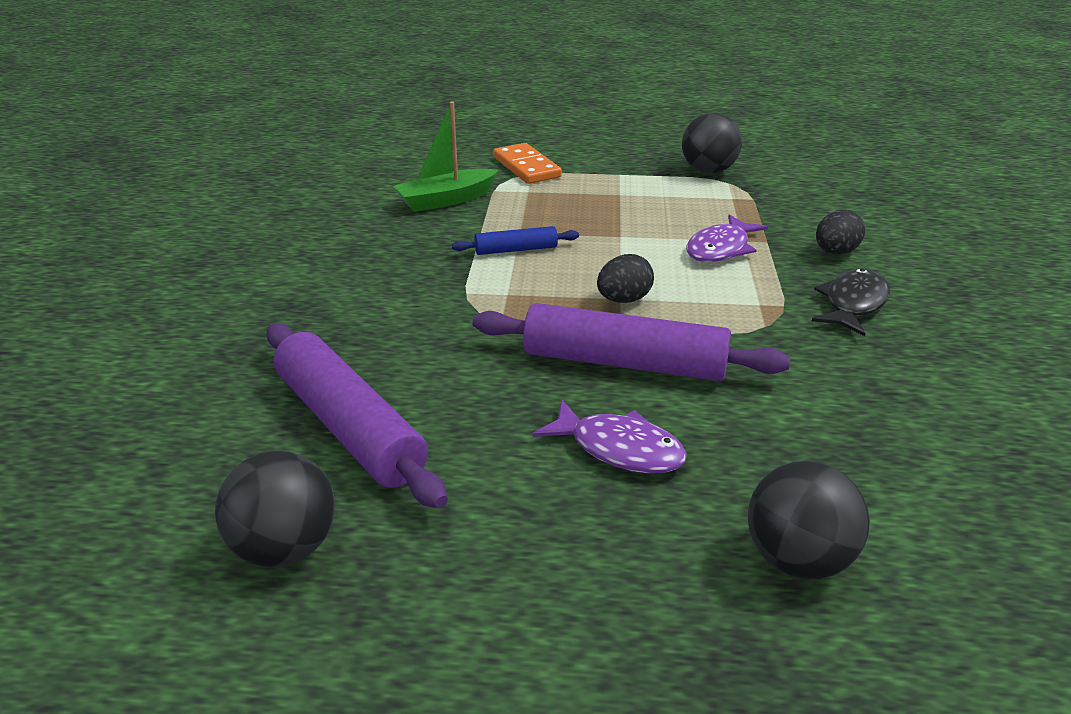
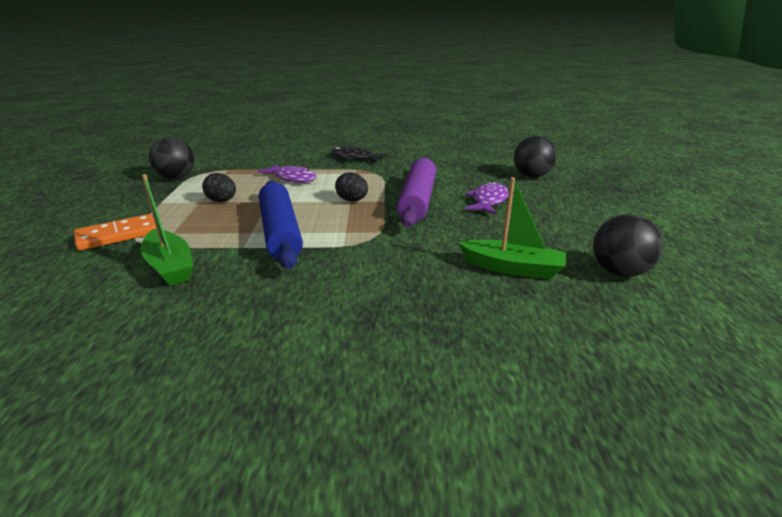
camera: 95 degrees left, 5 degrees down
(349, 426) = (512, 268): purple rolling pin -> green boat
(516, 250) = (280, 232): blue rolling pin -> blue rolling pin, size x1.99
(835, 252) = (302, 157): black egg -> black egg (222, 201)

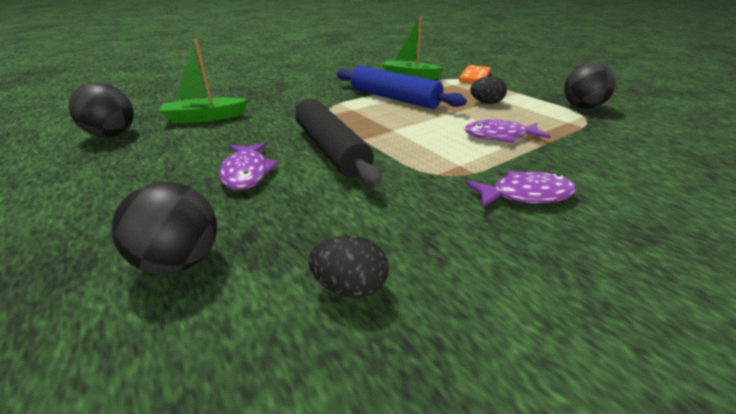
camera: 145 degrees right, 5 degrees up
(352, 200) = (392, 131): black egg -> black egg (350, 287)
(354, 158) = (525, 195): black fish -> purple fish
(417, 200) = (330, 149): purple rolling pin -> black rolling pin

